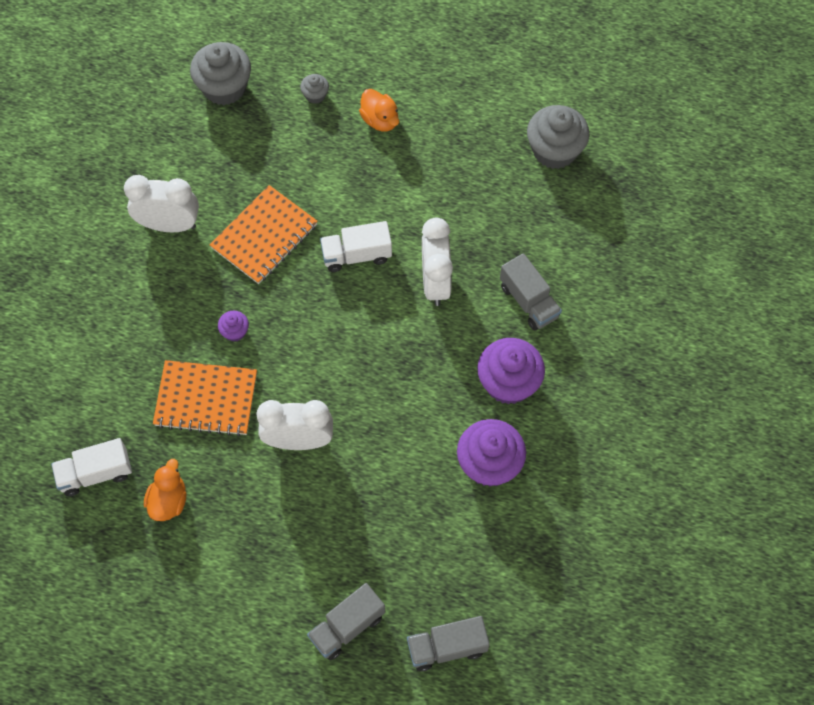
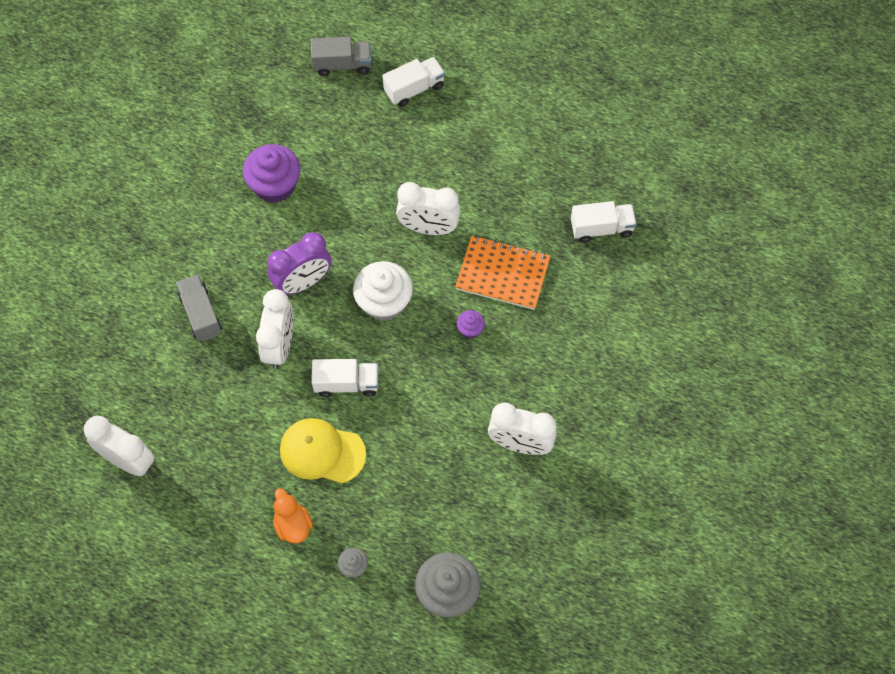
camera: 170 degrees left, 0 degrees up
(168, 501) = (542, 198): orange duck -> none
(264, 236) = (430, 417): orange notebook -> none
(334, 346) = (384, 302): none -> white cupcake
(347, 626) = (414, 89): grey truck -> white truck
(367, 187) = (322, 452): none -> yellow cap
(427, 353) = (303, 282): none -> purple clock
(508, 382) = (240, 247): purple cupcake -> none
(554, 150) = (128, 460): grey cupcake -> white clock

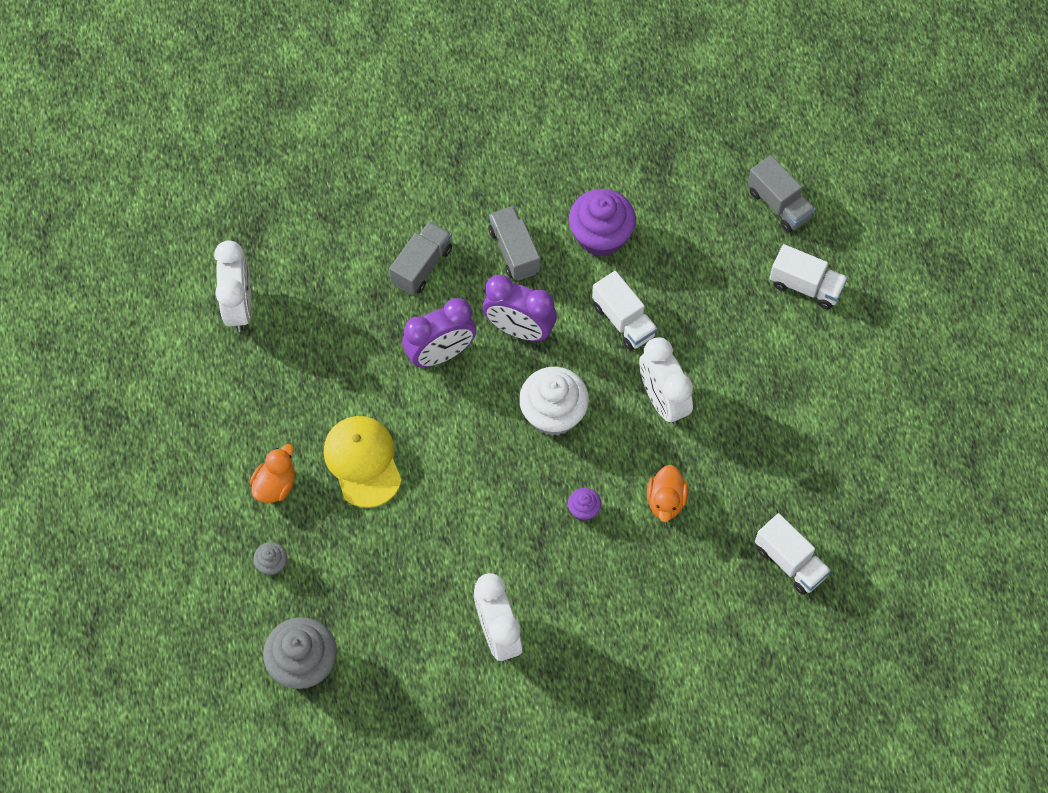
camera: 55 degrees right, 0 degrees up
(240, 247) = (514, 251): none -> grey truck
(280, 345) = (441, 354): white clock -> purple clock
(346, 383) = (445, 437): white truck -> white truck (623, 320)
(502, 274) = (666, 501): orange notebook -> orange duck

